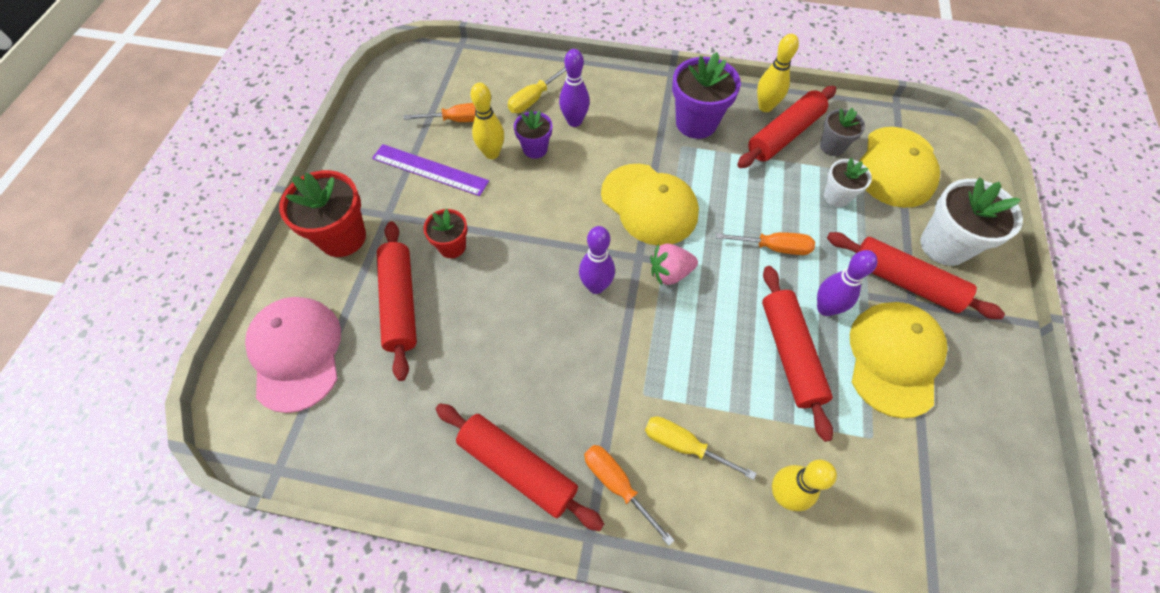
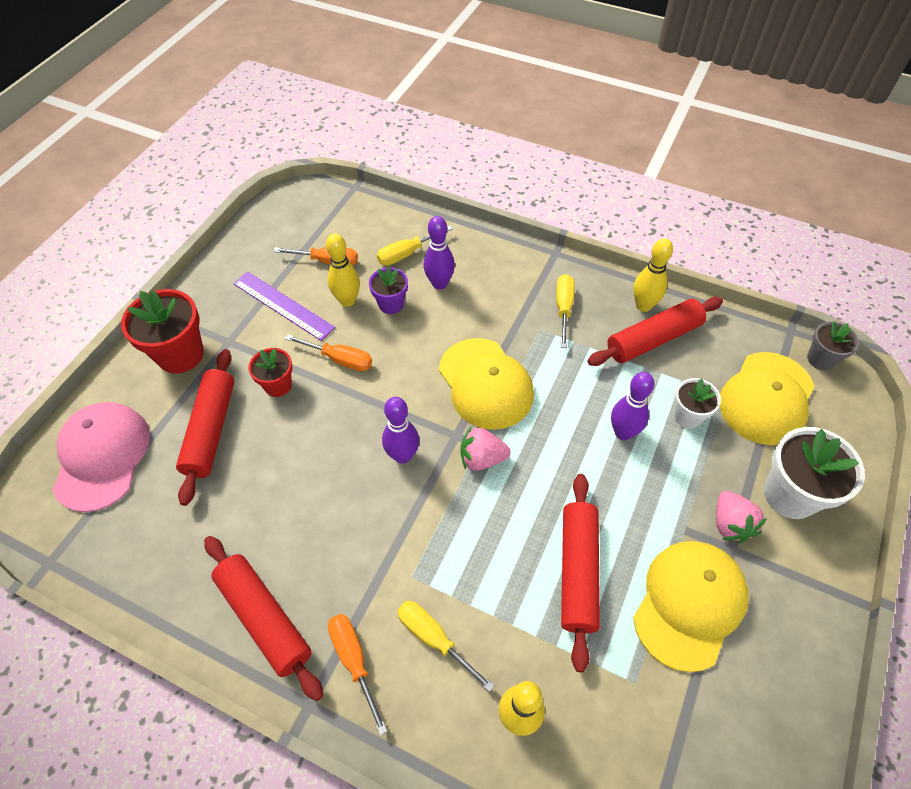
camera: 15 degrees right, 5 degrees down
(696, 123) = (563, 309): purple flower pot -> yellow screwdriver
(773, 247) = (599, 456): orange screwdriver -> orange screwdriver (339, 359)
(825, 308) = (633, 532): purple bowling pin -> purple bowling pin (623, 432)
(832, 146) = (701, 361): grey flower pot -> grey flower pot (821, 359)
(904, 282) = (730, 524): red rolling pin -> pink strawberry

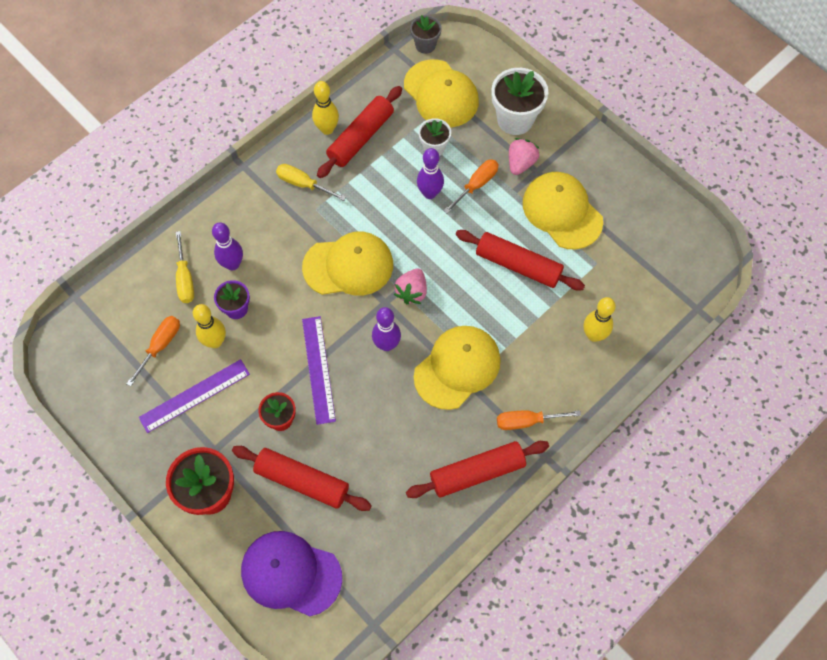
camera: 70 degrees left, 10 degrees up
(102, 457) = (291, 573): pink cap -> purple cap
(339, 359) = (276, 365): orange screwdriver -> orange screwdriver (476, 185)
(348, 399) = (318, 369): none -> purple ruler
(401, 545) = (457, 368): none -> yellow cap
(434, 639) = (530, 367): yellow screwdriver -> none
(653, 339) = (360, 137): red rolling pin -> red rolling pin turned 45 degrees clockwise
(730, 524) = (521, 163): pink strawberry -> pink strawberry turned 75 degrees counterclockwise

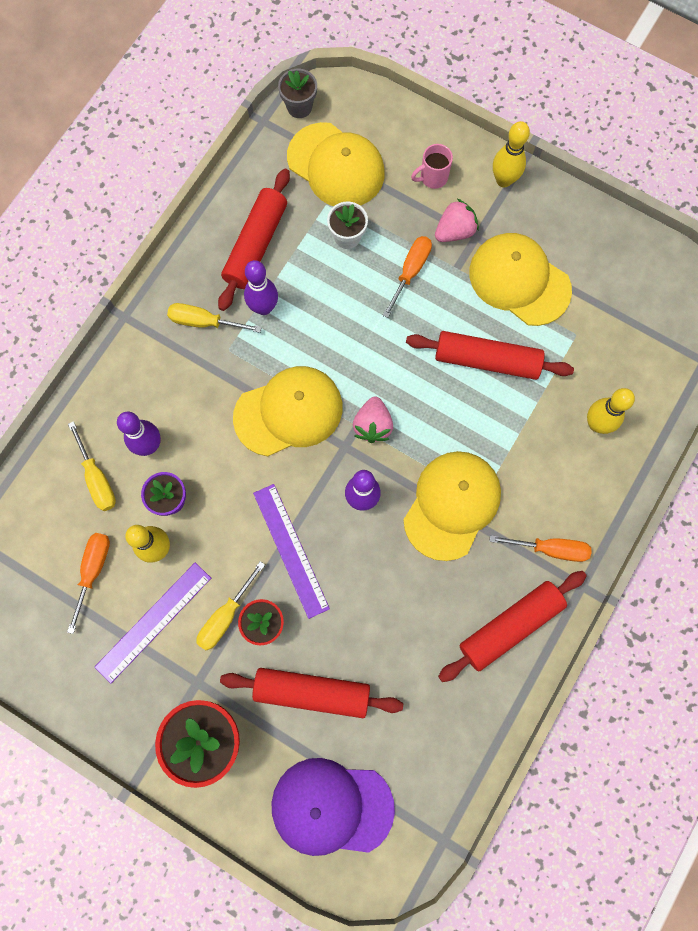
camera: 15 degrees left, 10 degrees up
(252, 405) = (226, 615): none -> yellow screwdriver
(327, 129) = (212, 244): yellow bowling pin -> yellow bowling pin (504, 180)
(430, 193) = (358, 296): purple bowling pin -> purple bowling pin (264, 307)
(515, 119) = (432, 177): white flower pot -> pink mug
(521, 163) = (454, 231): pink strawberry -> pink strawberry turned 45 degrees clockwise
(527, 421) = (550, 549): orange screwdriver -> orange screwdriver turned 150 degrees counterclockwise

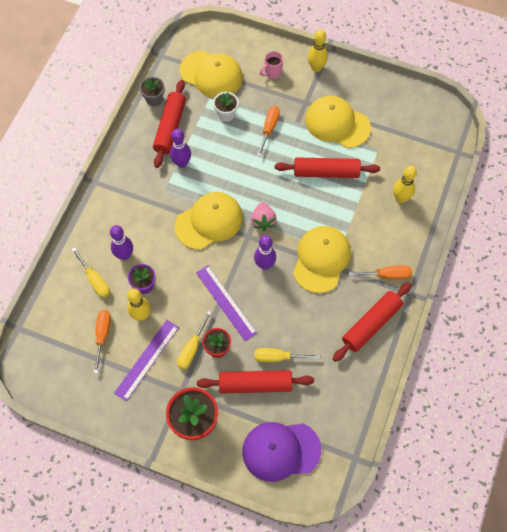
camera: 10 degrees left, 10 degrees down
(204, 322) = (146, 177): yellow screwdriver -> yellow screwdriver (278, 357)
(299, 107) = (182, 44): grey flower pot -> grey flower pot (154, 99)
(454, 231) = (292, 101): pink strawberry -> none

